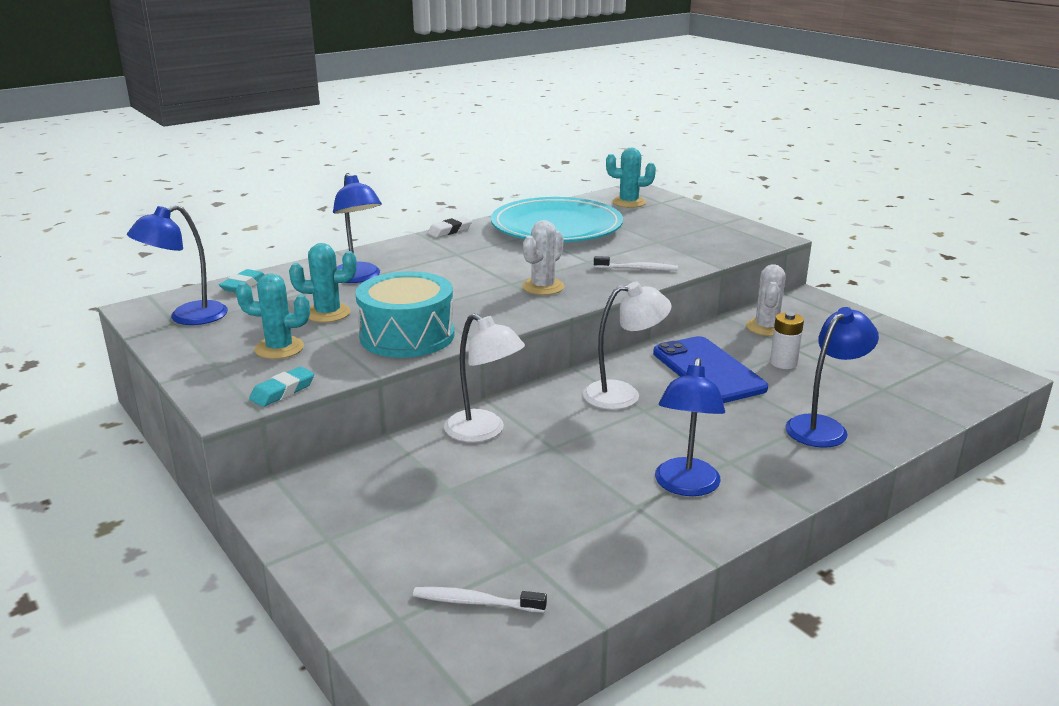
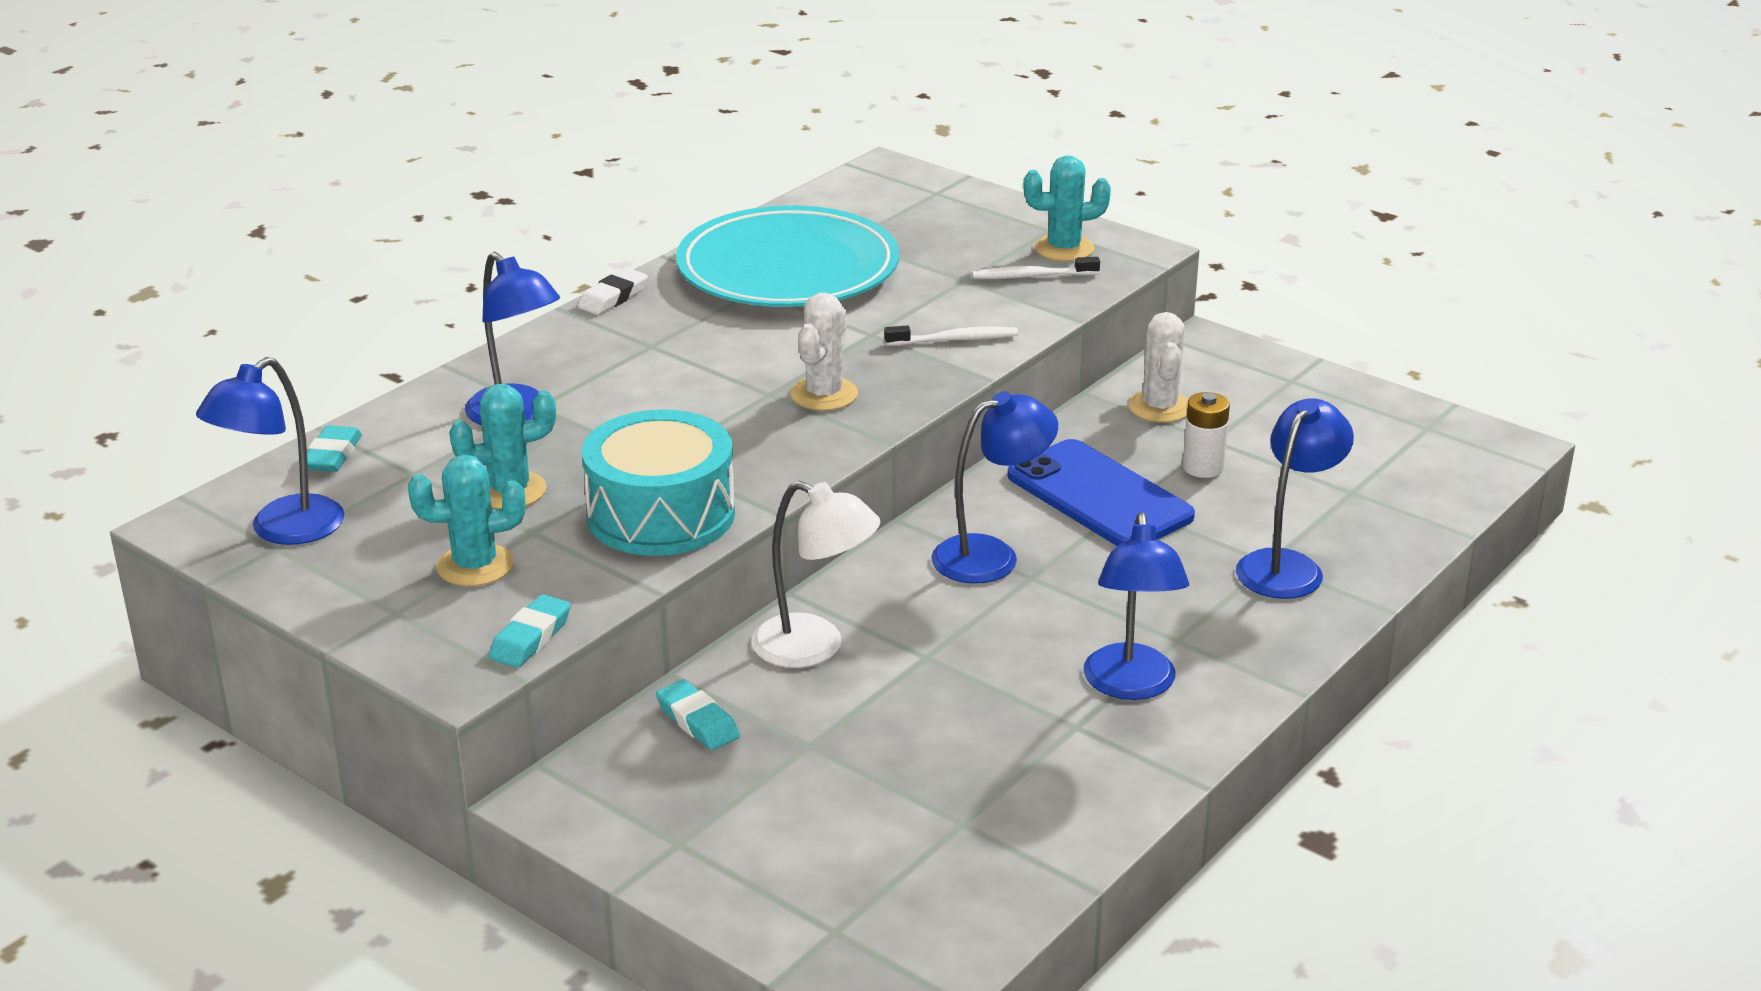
camera: 15 degrees left, 5 degrees up
(385, 464) = (697, 721): none -> turquoise eraser
(476, 602) = (923, 891): white toothbrush -> white toothbrush (1032, 276)
(623, 394) = (991, 555): white lamp -> blue lamp
(628, 202) = (883, 200): turquoise cactus -> turquoise cactus (1064, 249)

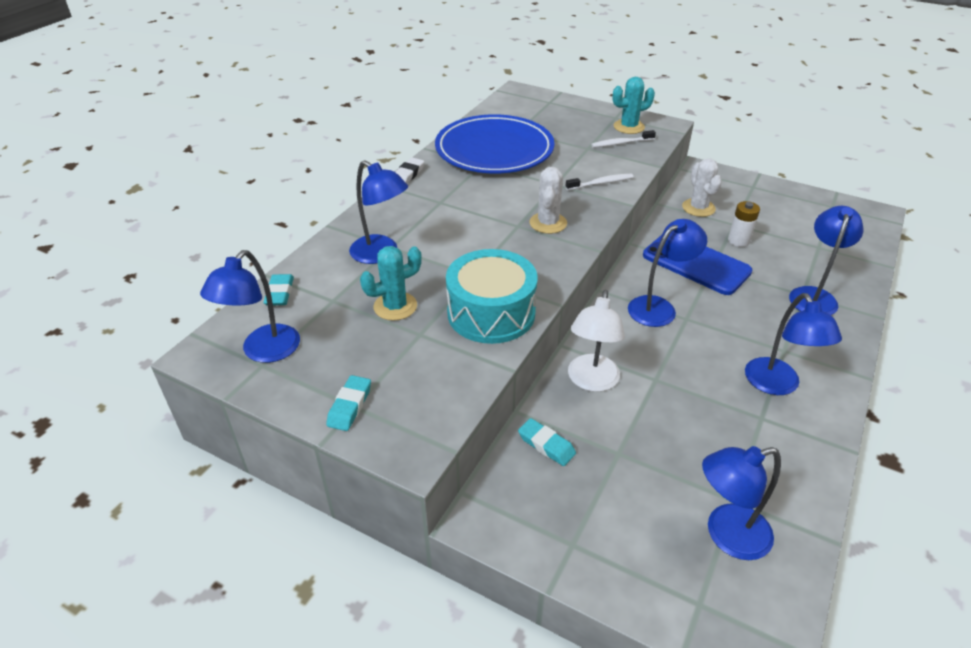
camera: 10 degrees left, 10 degrees up
(475, 566) = (393, 364): turquoise cactus -> none
(530, 638) = (447, 416): turquoise eraser -> turquoise eraser (349, 406)
(788, 269) = (494, 150): turquoise plate -> blue plate
(815, 647) = (591, 381): white lamp -> white lamp turned 90 degrees clockwise
(923, 861) = (726, 535): none -> blue lamp

